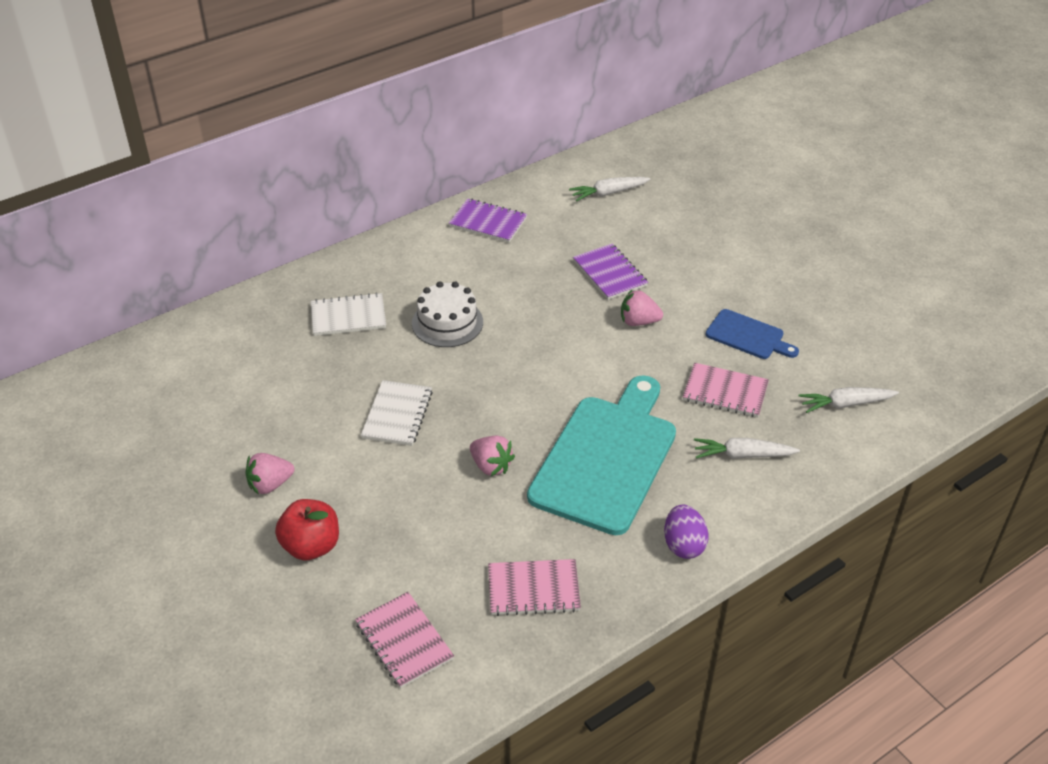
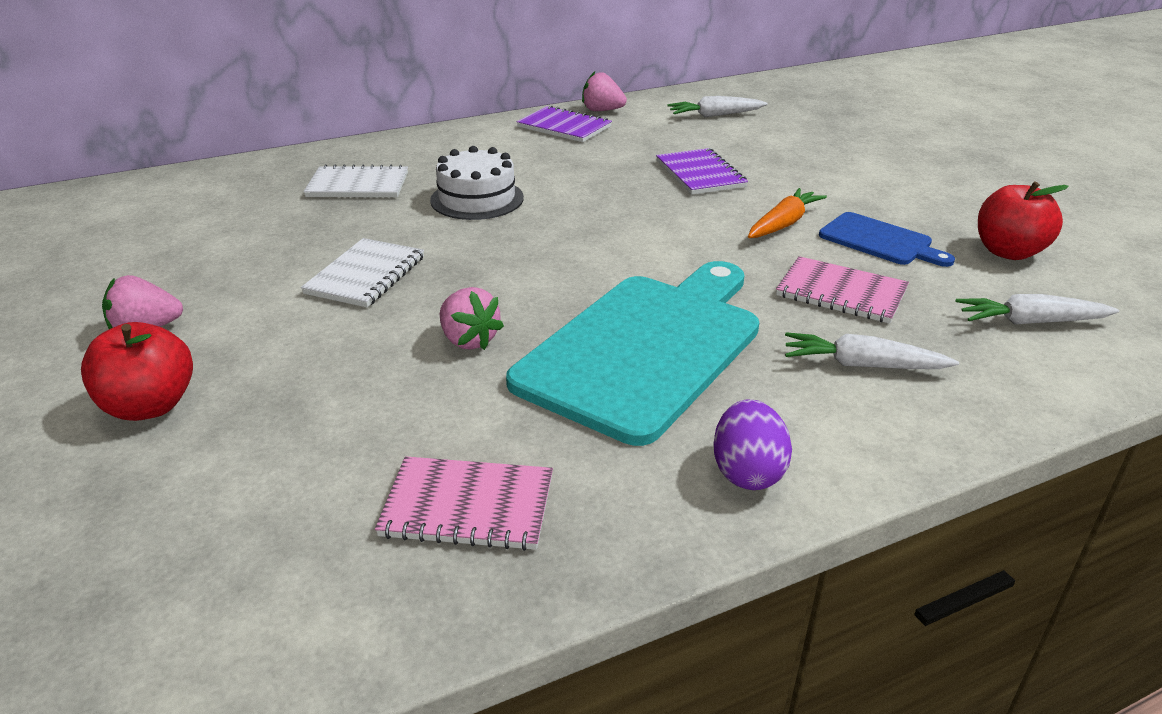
camera: 10 degrees right, 10 degrees down
(404, 641) = (207, 558): pink notebook -> none
(638, 322) = (728, 216): pink strawberry -> pink strawberry (602, 110)
(679, 325) = (783, 224): none -> orange carrot
(835, 337) = (1008, 252): none -> red apple

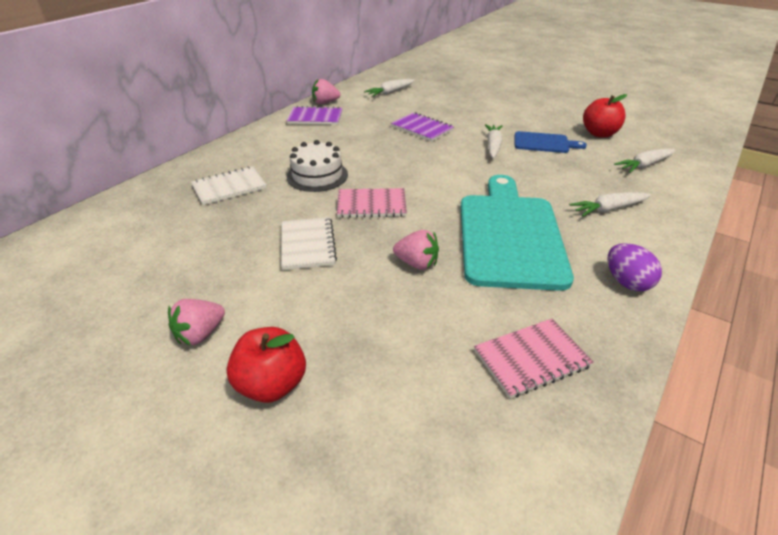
camera: 30 degrees left, 5 degrees up
(783, 224) = (493, 146): orange carrot -> white carrot
(841, 293) = (559, 175): pink notebook -> pink notebook (371, 205)

